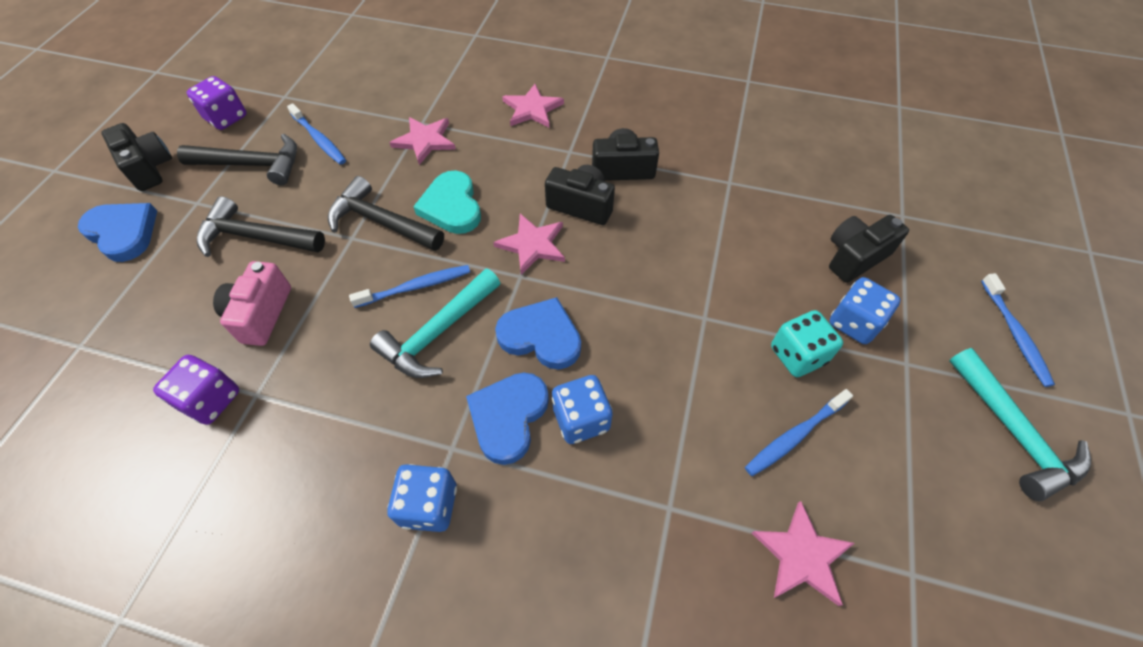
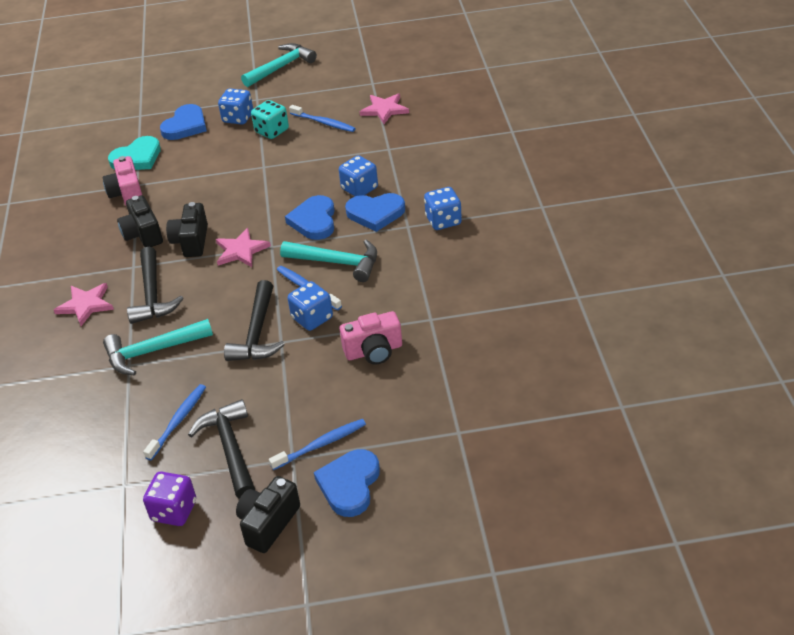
camera: 110 degrees left, 15 degrees down
(211, 400) = (447, 336): purple dice -> none
(256, 237) = (309, 395): black hammer -> black hammer (152, 295)
(362, 275) = (312, 318): none -> blue dice
(425, 141) = (153, 351): pink star -> turquoise hammer
(451, 206) = (222, 303): turquoise heart -> turquoise heart (137, 158)
(714, 170) = (127, 193): none -> pink camera
(854, 257) = (185, 126): black camera -> blue heart
(1014, 334) = (217, 72): blue toothbrush -> blue toothbrush (320, 445)

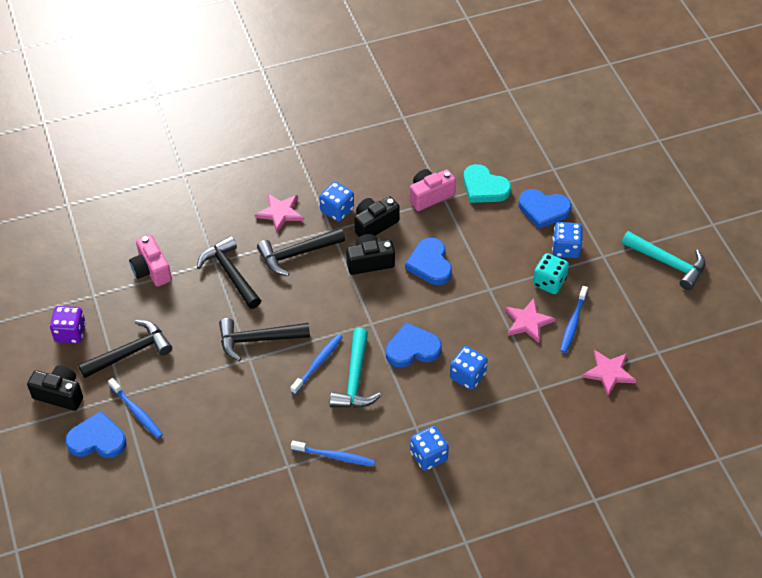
camera: 75 degrees right, 10 degrees up
(153, 351) = (230, 273): turquoise hammer -> black hammer
(178, 421) = (156, 311): blue toothbrush -> blue toothbrush (334, 456)
(241, 250) = (362, 302): pink star -> pink star (527, 322)
(312, 318) = (279, 375): blue dice -> blue dice (337, 210)
(374, 351) = (243, 429): pink camera -> pink camera (151, 270)
(375, 213) = (431, 396): blue heart -> blue heart (430, 264)

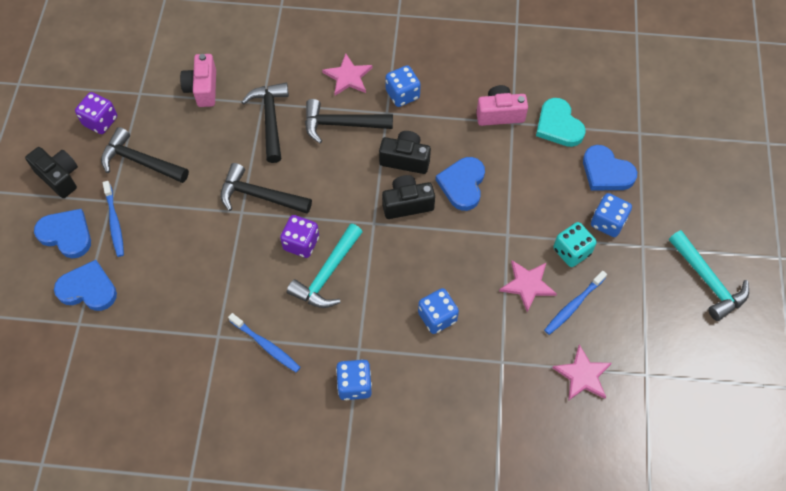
camera: 25 degrees right, 10 degrees up
(130, 352) = (140, 161): black hammer -> black hammer turned 150 degrees counterclockwise
(317, 364) = (301, 243): blue toothbrush -> purple dice
(374, 224) = (430, 123): black camera -> black camera (407, 204)
(412, 348) = (398, 265): blue heart -> blue heart (88, 289)

